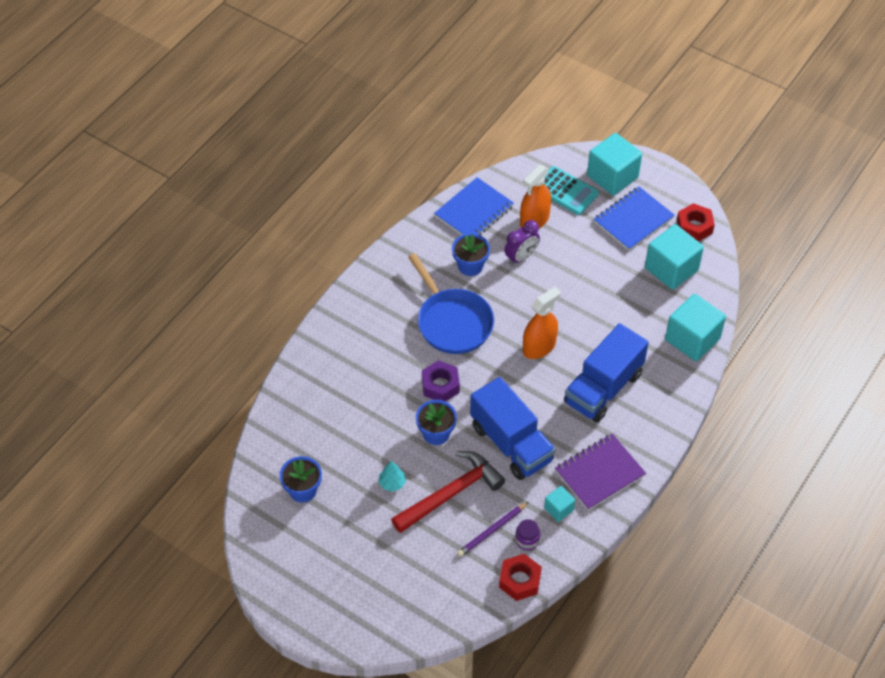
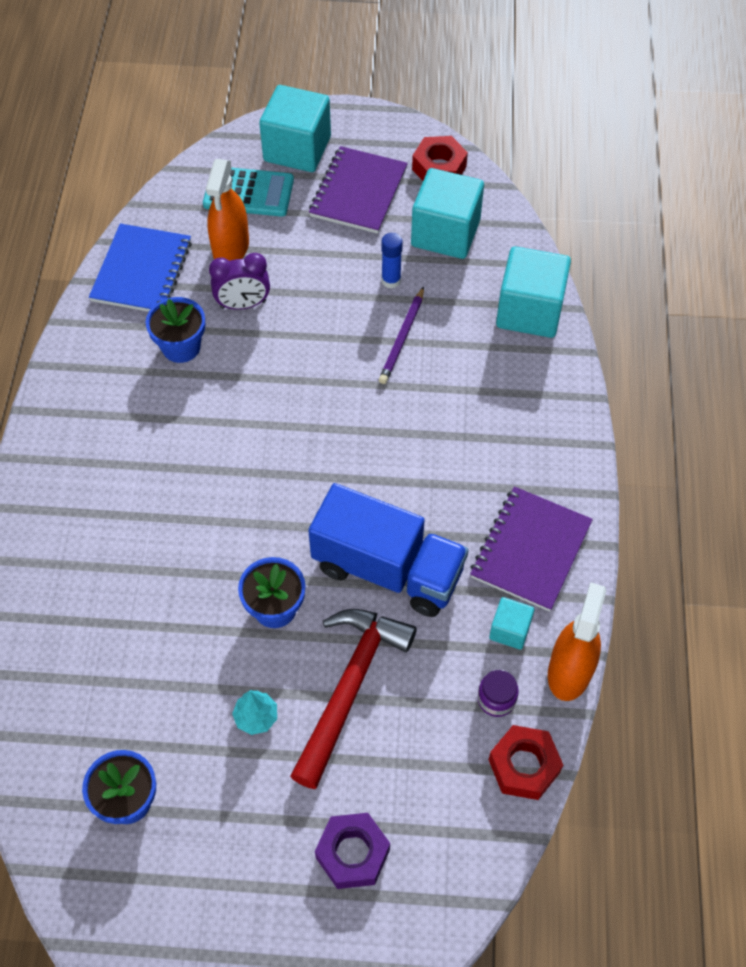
camera: 30 degrees left, 5 degrees up
(440, 385) = (239, 535): purple nut -> purple nut (353, 854)
(452, 321) = (202, 436): blue pan -> none
(492, 531) = (440, 712): purple pencil -> purple pencil (402, 338)
(521, 257) = (243, 304): purple clock -> purple clock turned 60 degrees clockwise
(539, 347) = (342, 414): orange spray bottle -> orange spray bottle (569, 671)
(603, 388) = (460, 430): blue truck -> none
(618, 283) = (391, 280): none -> blue glue stick
(633, 220) = (358, 192): blue notebook -> purple notebook

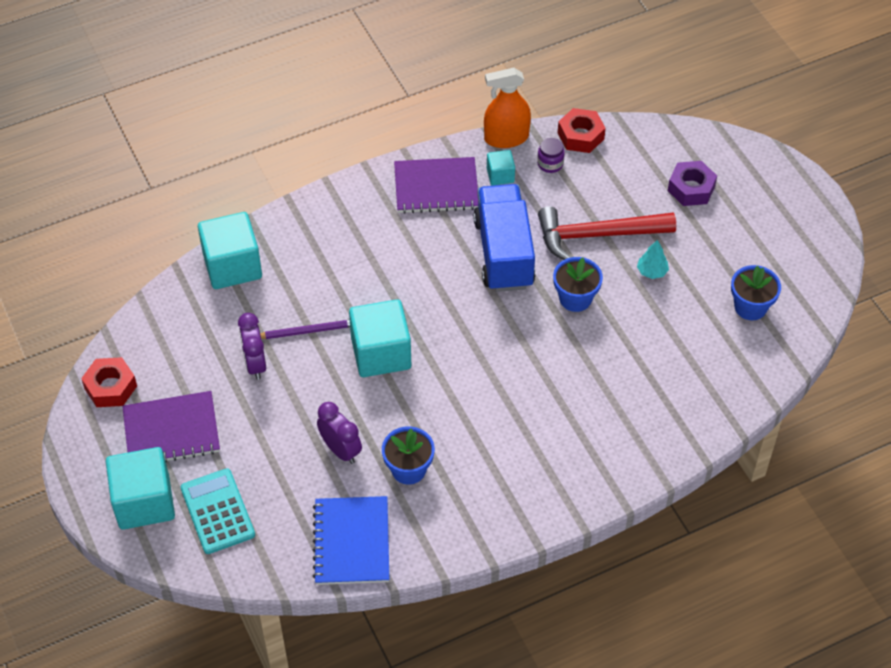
camera: 120 degrees left, 5 degrees down
(141, 271) = (352, 542): blue notebook -> blue notebook turned 75 degrees counterclockwise
(231, 247) = (287, 491): orange spray bottle -> none
(391, 280) = (255, 364): blue glue stick -> purple clock
(445, 233) = (183, 351): turquoise cube -> turquoise cube (381, 353)

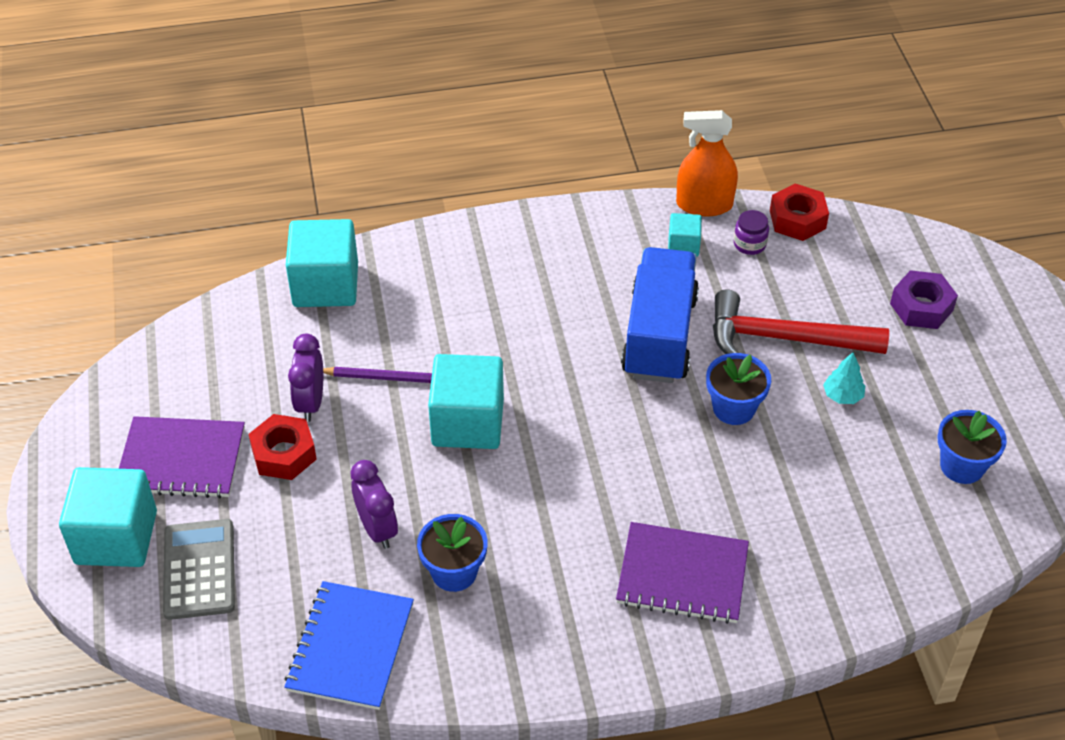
camera: 15 degrees right, 5 degrees down
(110, 387) = (130, 393): red nut -> red nut (284, 454)
(217, 511) = (199, 570): turquoise calculator -> grey calculator
(436, 187) = (600, 244): purple notebook -> purple notebook (682, 575)

